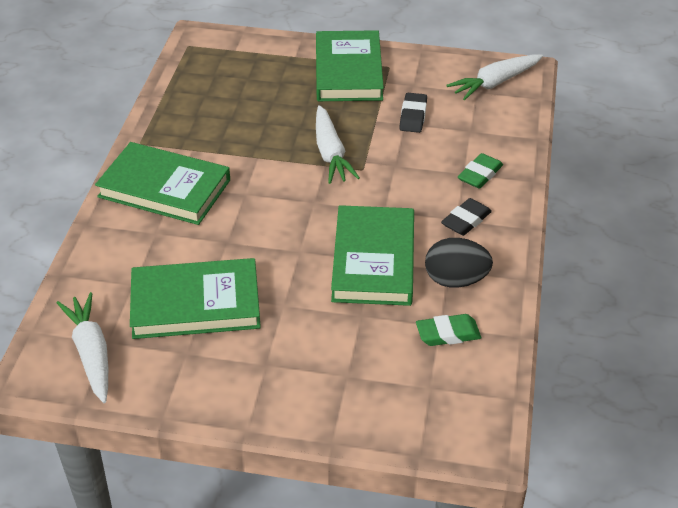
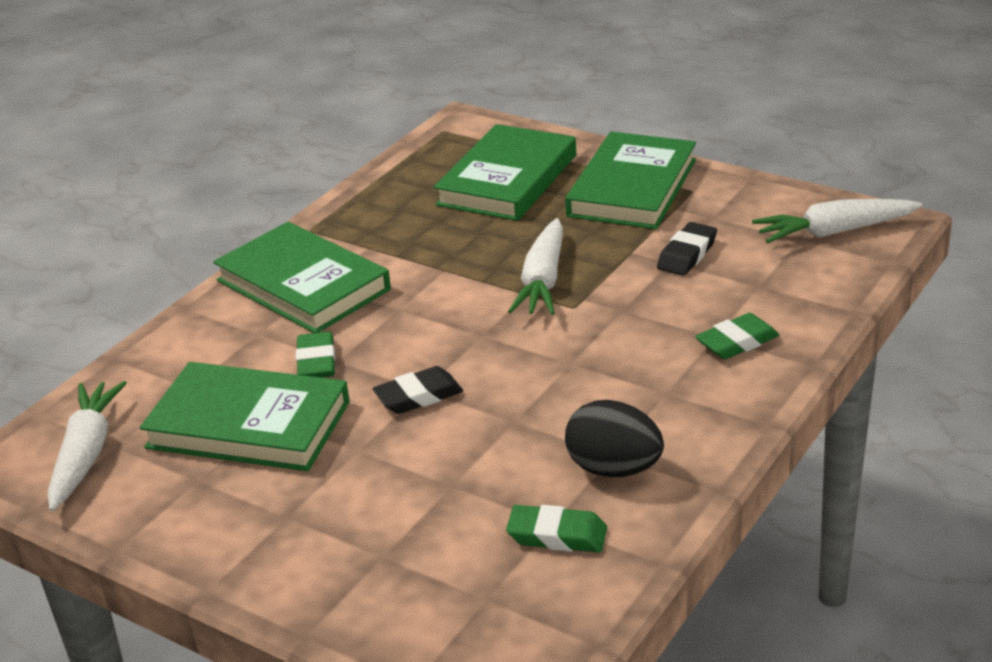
camera: 25 degrees right, 10 degrees down
(213, 246) = (316, 362): none -> green eraser
(373, 260) = (514, 420): green book -> green book (507, 180)
(466, 220) = (678, 396): black eraser -> black eraser (418, 396)

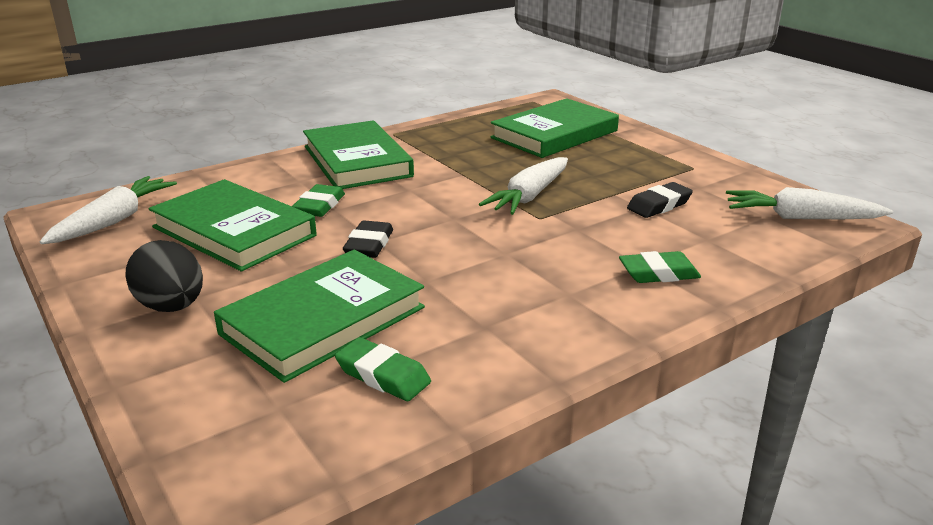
camera: 20 degrees right, 5 degrees down
(418, 396) = (369, 245): black eraser -> black eraser turned 75 degrees counterclockwise
(614, 469) = (476, 338): black egg -> black egg (172, 307)
(632, 188) = (646, 157): green book -> green book (323, 320)

